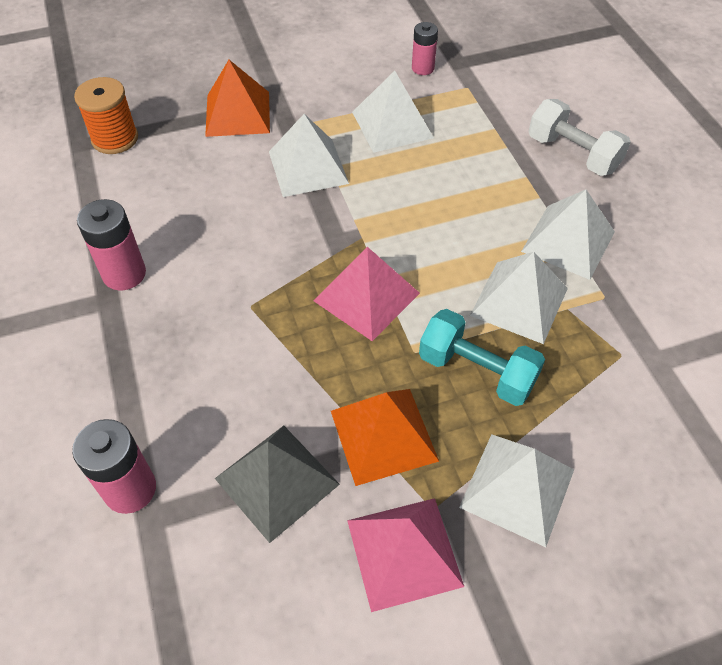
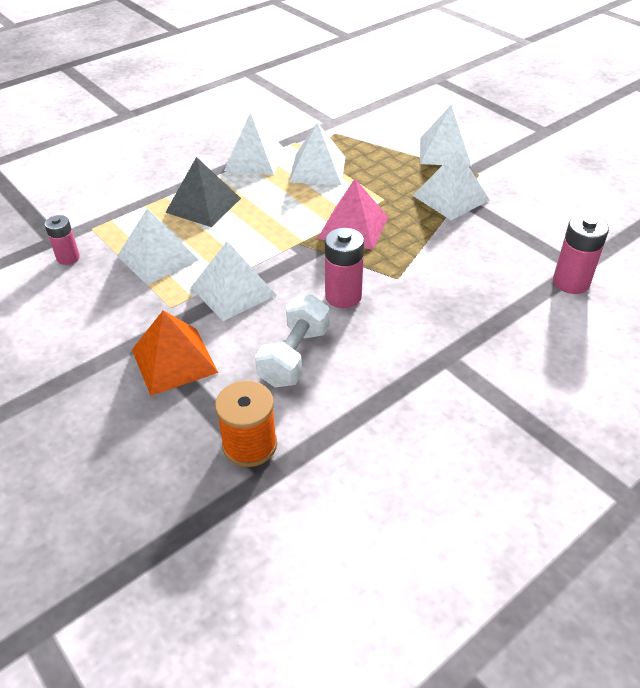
camera: 110 degrees left, 10 degrees down
(124, 274) = (415, 358): pink battery -> pink battery (343, 296)
(276, 481) = (512, 227): grey pyramid -> grey pyramid (203, 205)
(383, 435) = (451, 197): orange pyramid -> white pyramid
(404, 553) = (510, 177): pink pyramid -> none
(477, 371) = (382, 175): turquoise dumbbell -> none
(572, 154) = (163, 168): white dumbbell -> white dumbbell (294, 356)

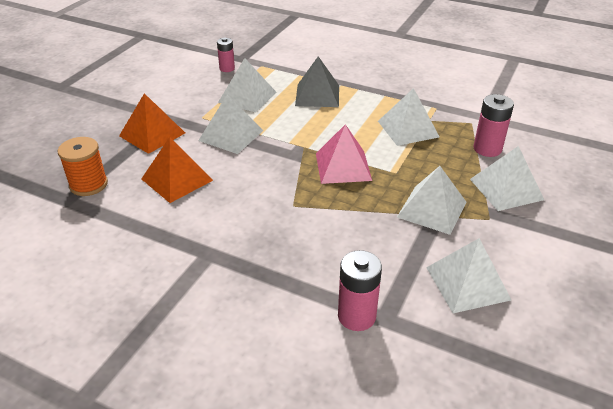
camera: 65 degrees right, 5 degrees down
(254, 159) = (393, 97): white pyramid -> white pyramid (467, 283)
(294, 356) = (177, 179): white dumbbell -> orange pyramid
(343, 296) = (253, 184): pink battery -> pink battery (487, 149)

